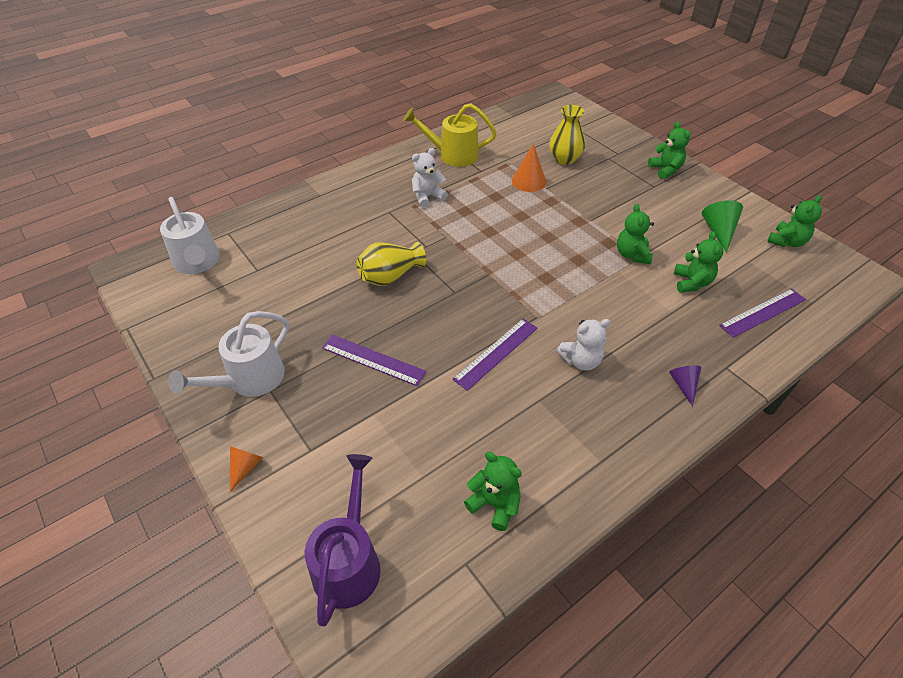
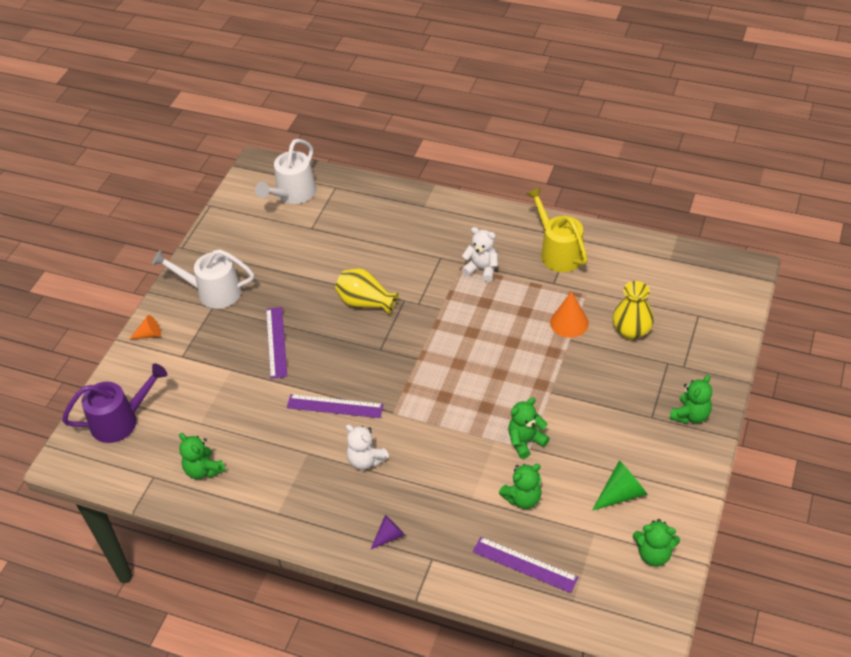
camera: 60 degrees right, 0 degrees up
(494, 504) = (204, 470): green teddy bear -> green teddy bear turned 135 degrees clockwise

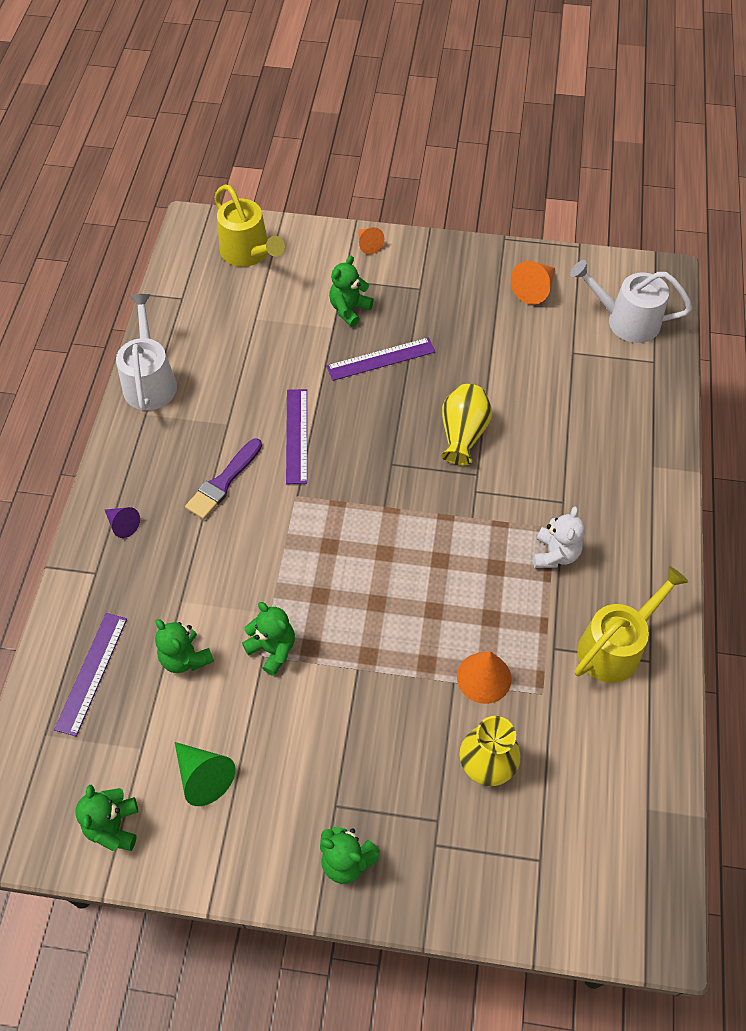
camera: 75 degrees right, 10 degrees up
(121, 420) = (249, 253): purple watering can -> yellow watering can
(204, 470) = (194, 337): green teddy bear -> green teddy bear (349, 309)
(212, 292) = (443, 283): white watering can -> white watering can (150, 381)
(242, 238) = (534, 289): none -> orange cone
(366, 460) = (223, 482): white teddy bear -> purple brush

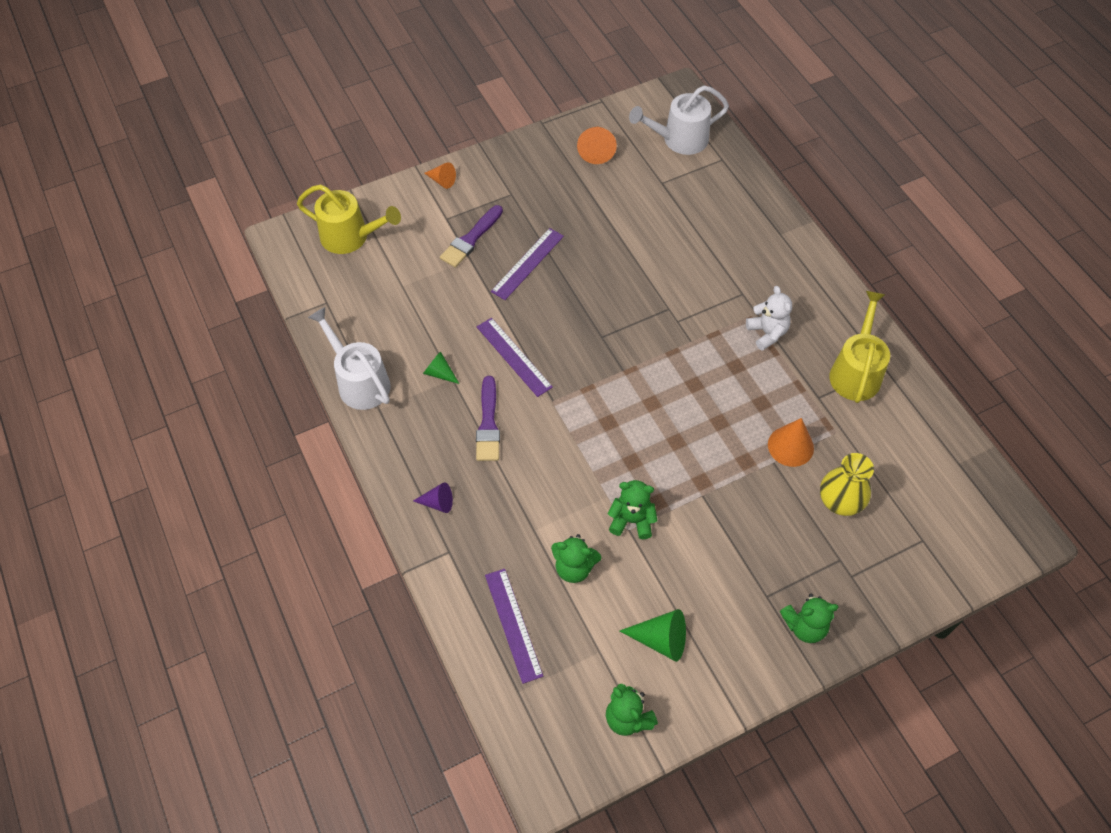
camera: 35 degrees left, 0 degrees up
(221, 412) = (439, 373): none -> green cone
(349, 309) = (471, 239): green teddy bear -> purple brush
(463, 434) = (635, 285): yellow vase -> none

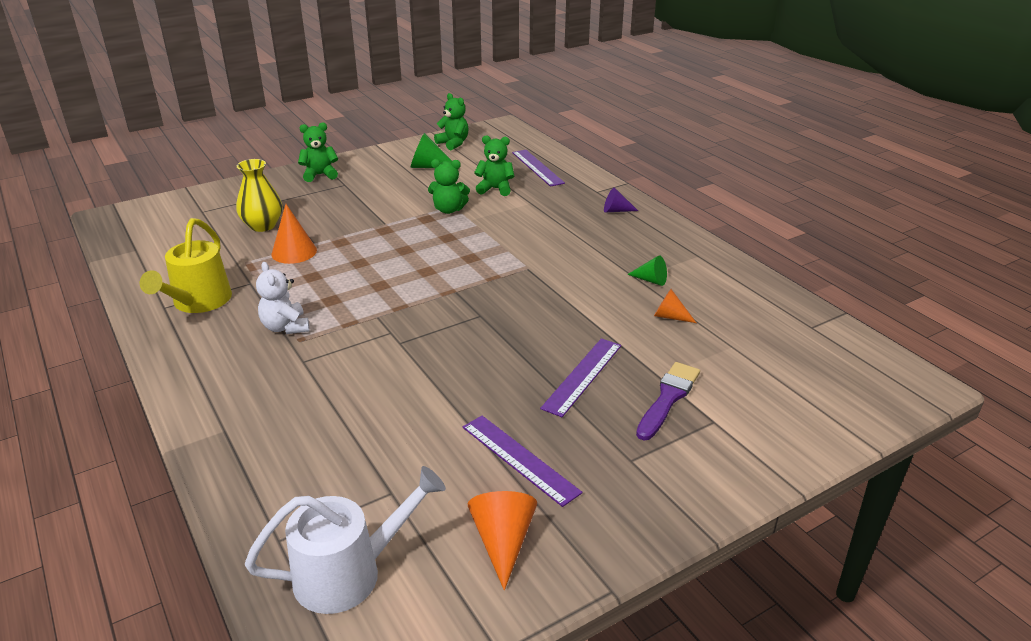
camera: 175 degrees right, 25 degrees down
(351, 237) = (832, 391): yellow watering can -> none
(359, 381) = (730, 271): white watering can -> none
(442, 181) = (747, 472): orange cone -> orange cone (670, 316)
(488, 423) = (588, 252): purple brush -> none
(513, 357) = (576, 295): purple ruler -> purple ruler (519, 459)

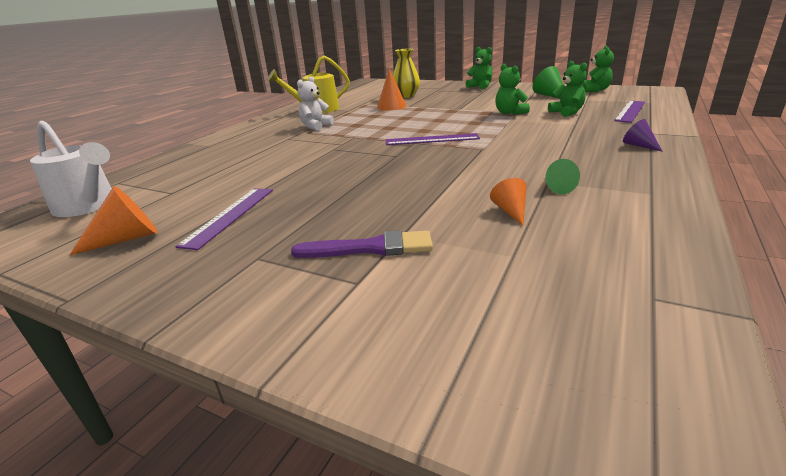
camera: 60 degrees right, 5 degrees down
(582, 376) = (361, 205): purple ruler -> purple ruler (432, 139)

